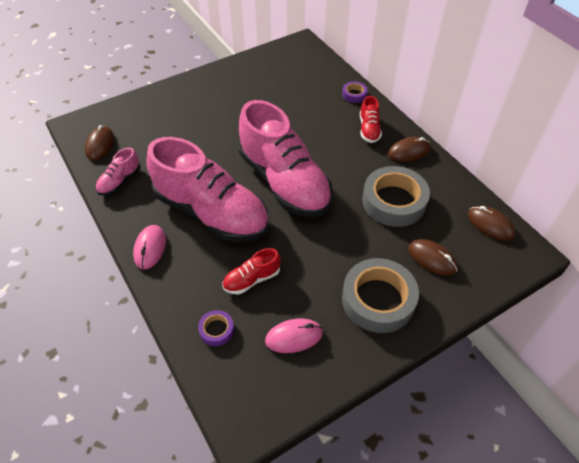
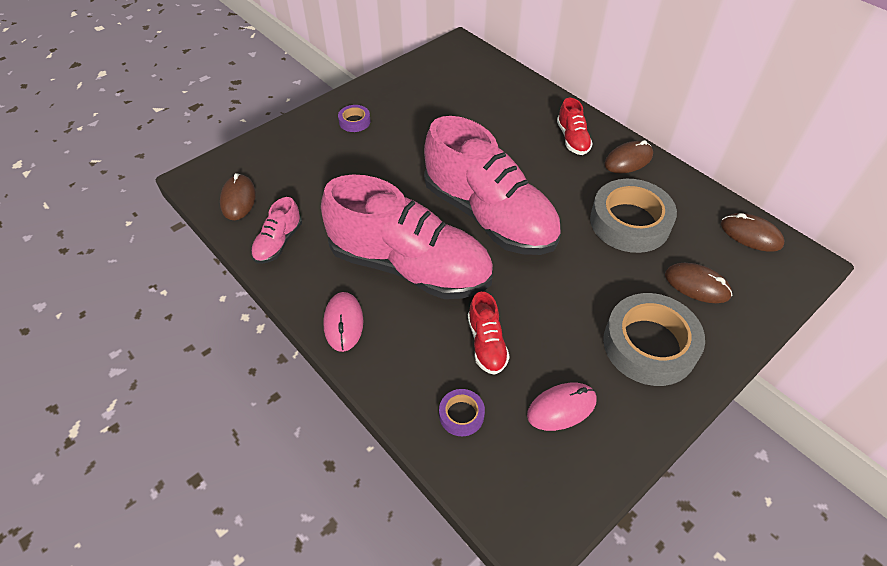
camera: 10 degrees left, 0 degrees up
(252, 279) = (486, 343): red shoe -> red shoe turned 60 degrees counterclockwise
(354, 94) = (541, 99): purple tape -> purple tape (354, 121)

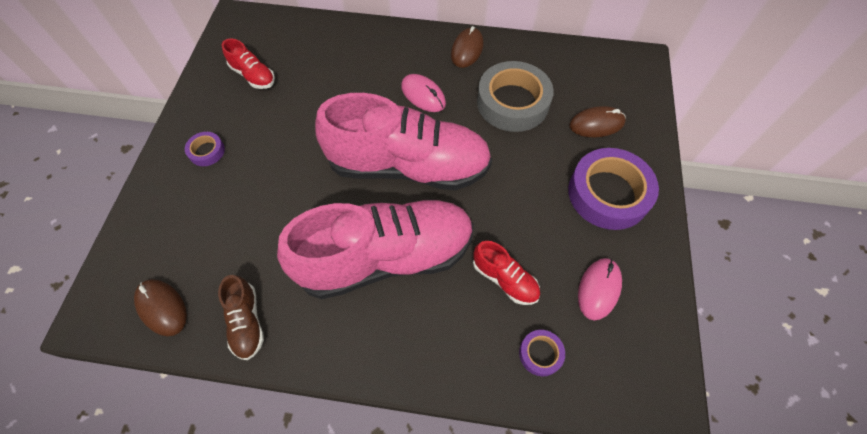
camera: 40 degrees left, 10 degrees up
(278, 243) = (247, 322): pink shoe -> brown shoe
(343, 323) = (379, 352): pink mouse -> pink mouse (423, 95)
(572, 139) = (411, 56): red shoe -> red shoe (253, 76)
(649, 345) = (608, 193): grey tape -> purple tape
(750, 235) = (594, 61): brown mouse -> none

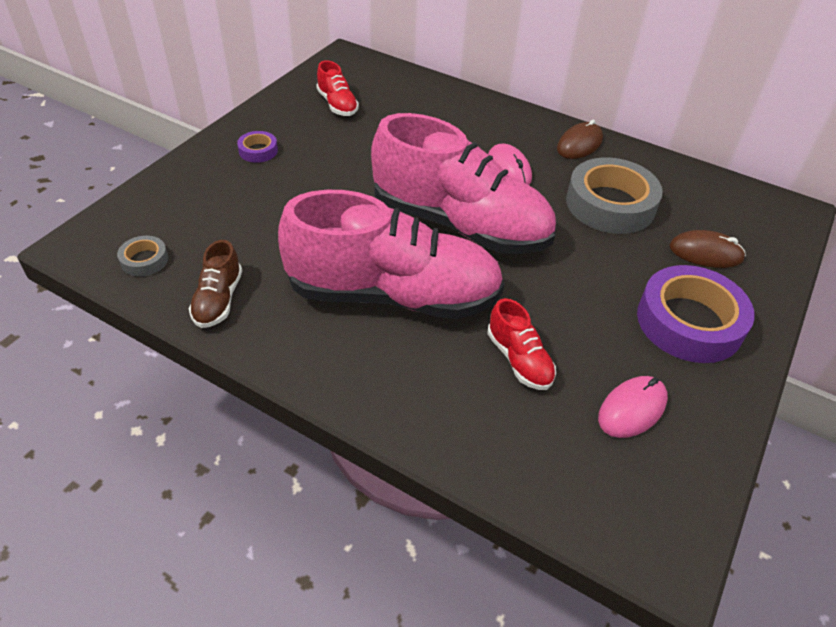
camera: 20 degrees right, 15 degrees down
(162, 308) = (144, 260): brown mouse -> grey tape
(540, 354) = (527, 445): purple tape -> none

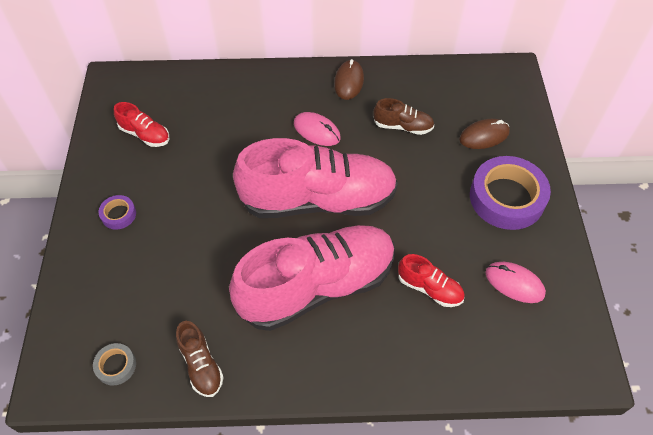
camera: 30 degrees left, 10 degrees up
(610, 204) = (403, 126): grey tape -> brown shoe
(632, 409) = (514, 283): pink mouse -> pink mouse turned 75 degrees counterclockwise

